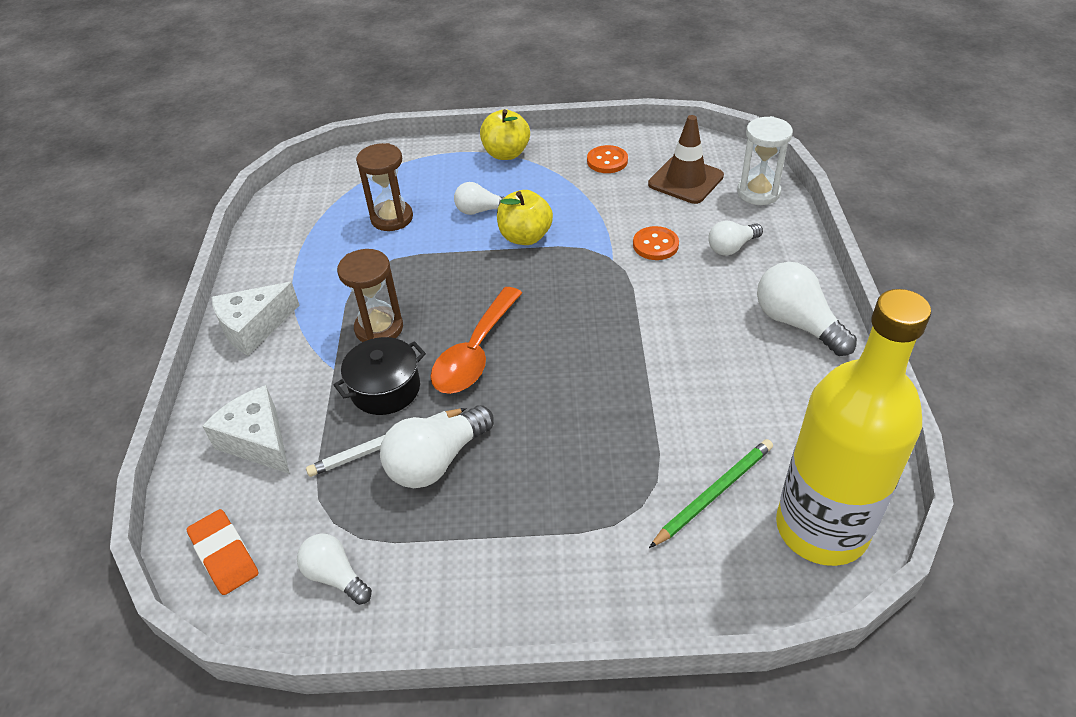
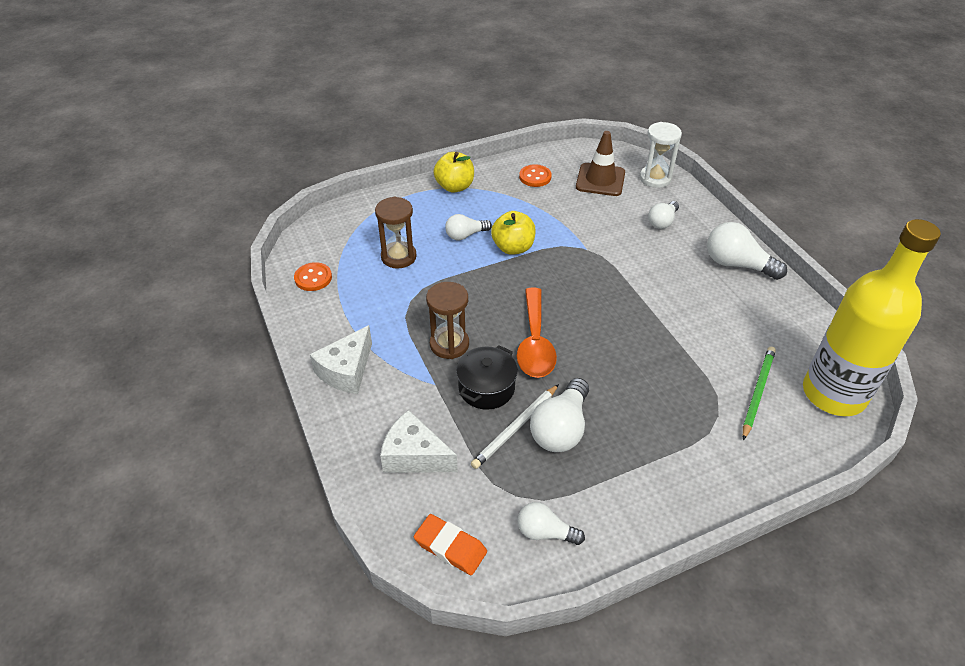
camera: 25 degrees left, 0 degrees up
(655, 245) = (610, 232): orange button -> orange button (313, 278)

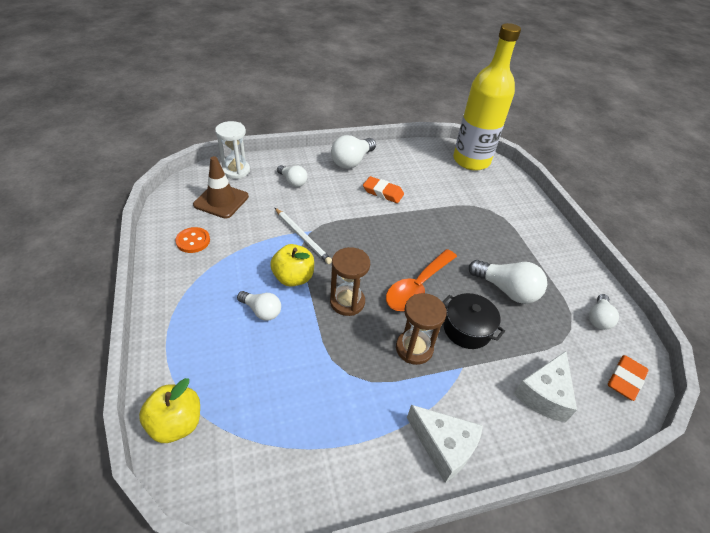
camera: 85 degrees left, 0 degrees up
(313, 278) = (287, 478): orange button -> none
(398, 257) = (276, 377): brown hourglass -> brown hourglass (347, 302)
(454, 186) = (174, 307): yellow apple -> yellow apple (176, 423)
(465, 235) = (261, 311): white light bulb -> white light bulb turned 45 degrees counterclockwise
(515, 428) = (508, 317): white pencil -> white pencil (302, 237)
(535, 342) = (417, 287): orange spoon -> orange spoon turned 120 degrees clockwise
(689, 299) = (383, 192): none -> orange eraser
(757, 392) = (470, 188): green pencil -> none

